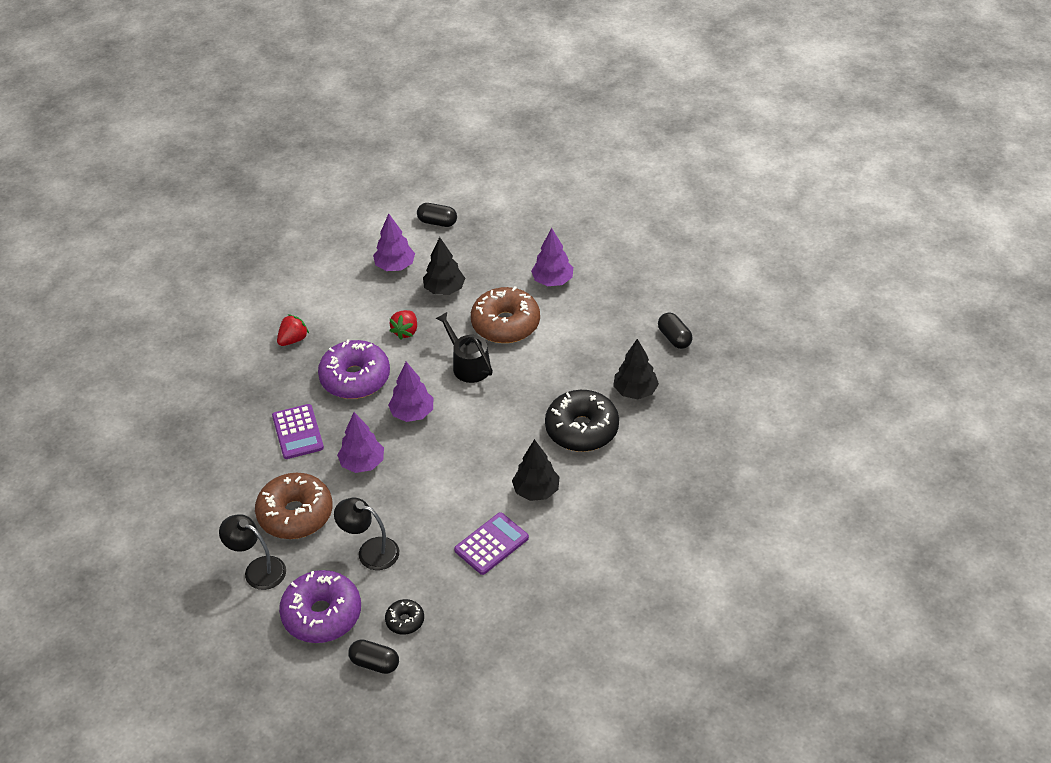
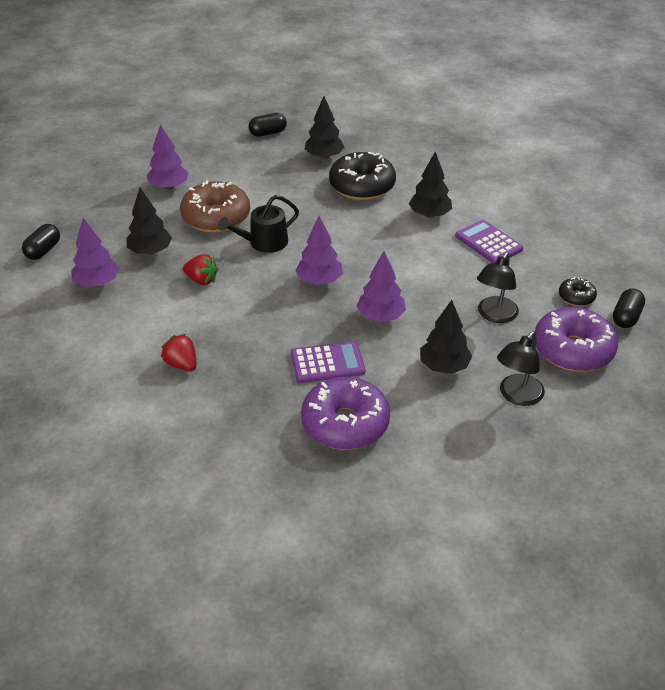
camera: 85 degrees left, 5 degrees down
(295, 514) = (444, 366): brown donut -> black tree
(355, 378) = (258, 318): purple donut -> purple donut (345, 424)

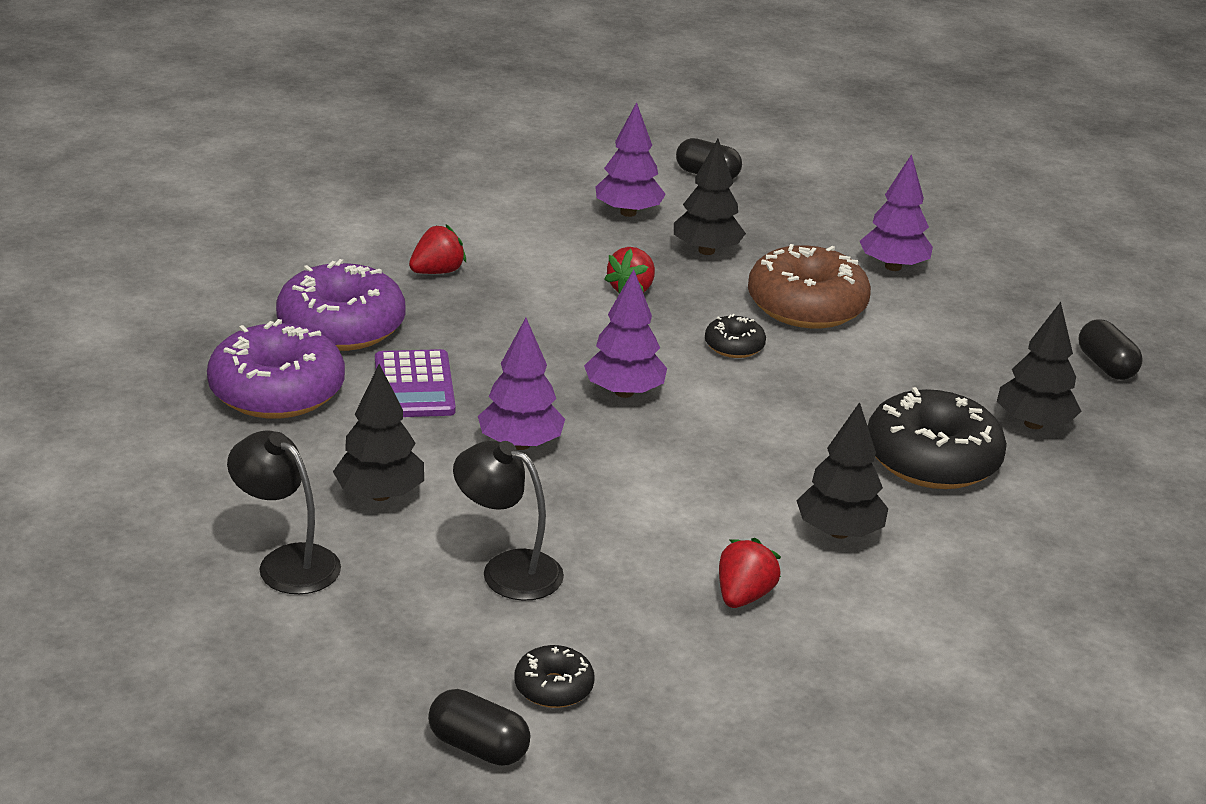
camera: 90 degrees right, 10 degrees down
(264, 242) = (734, 346): black watering can -> black donut
(488, 243) = (743, 596): purple calculator -> red strawberry
(573, 350) = (391, 650): purple donut -> purple donut (341, 327)

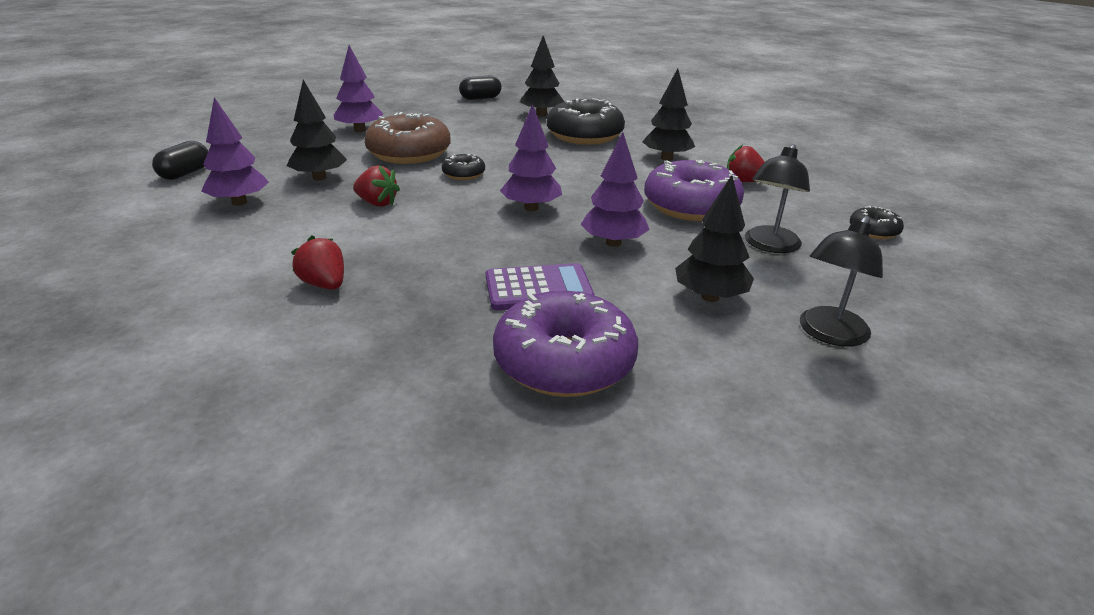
camera: 90 degrees left, 0 degrees up
(341, 327) = (431, 332): purple donut -> purple donut (691, 206)
(478, 747) = (950, 252): black capsule -> none

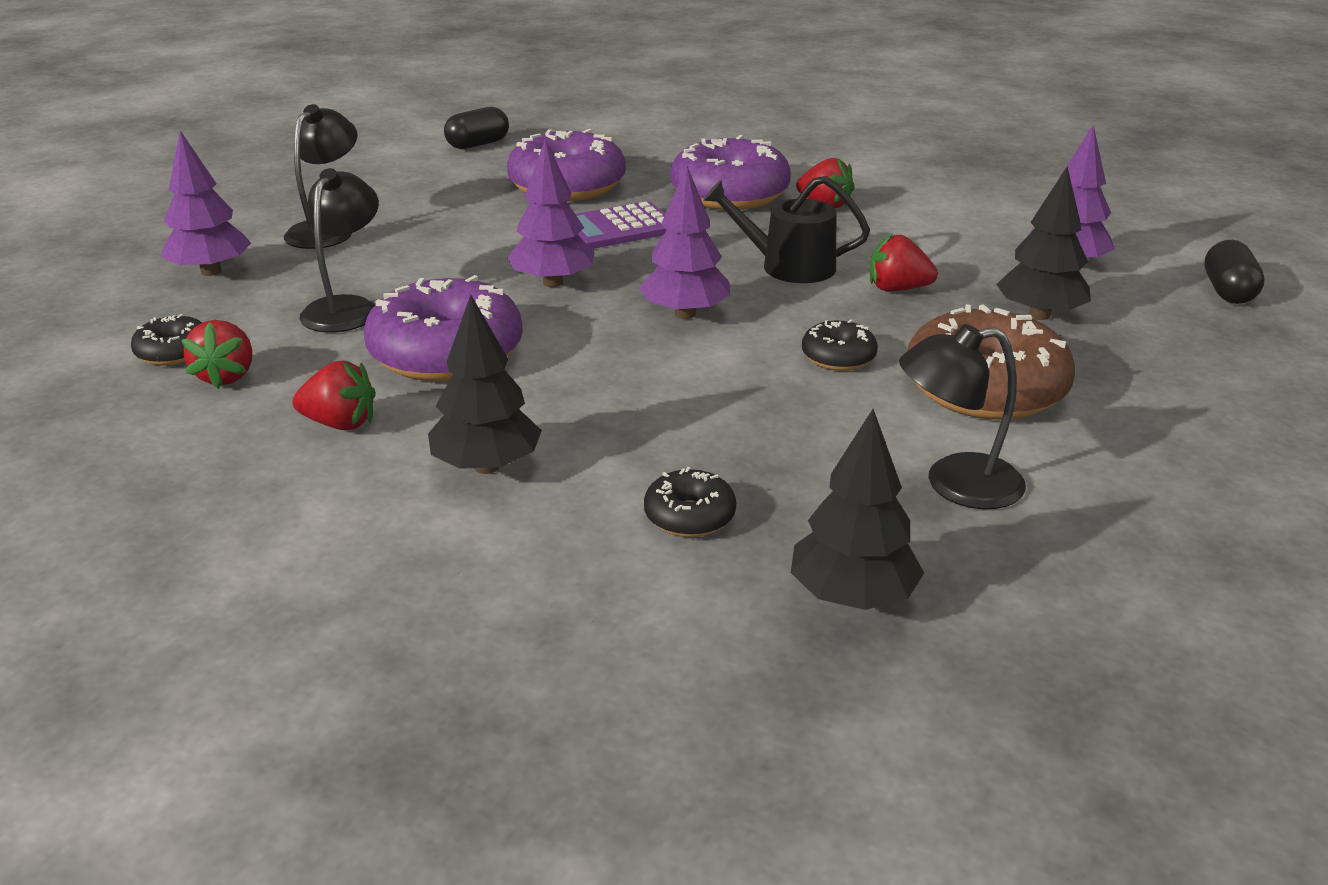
camera: 165 degrees right, 0 degrees up
(360, 130) = (1171, 437): purple tree -> purple tree (211, 271)
(397, 315) = (729, 194): none -> purple donut
(429, 229) = (788, 266): none -> black watering can
(471, 130) = (955, 484): none -> black lamp
(480, 98) = (1104, 663): black capsule -> black capsule (478, 144)
(584, 135) = (689, 516): black donut -> black donut, size x0.48
(710, 297) = (437, 244): black tree -> none
(825, 212) = (226, 376): none -> red strawberry

